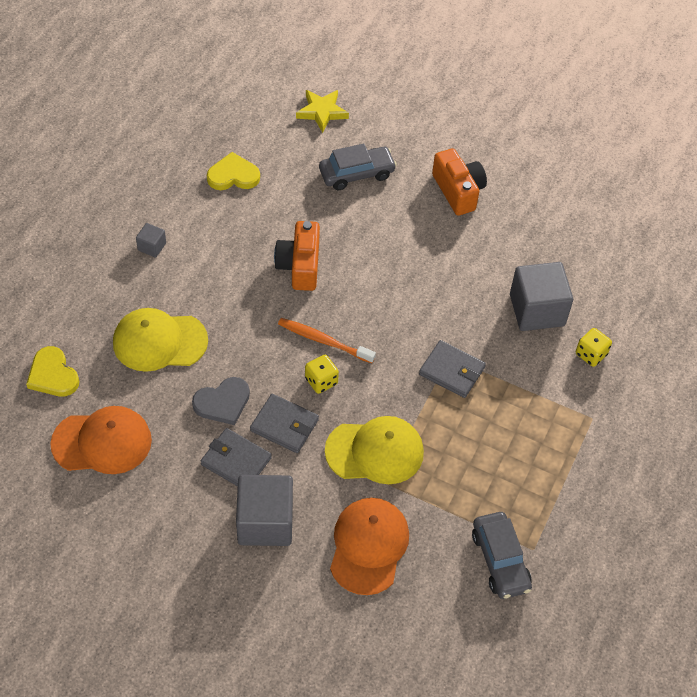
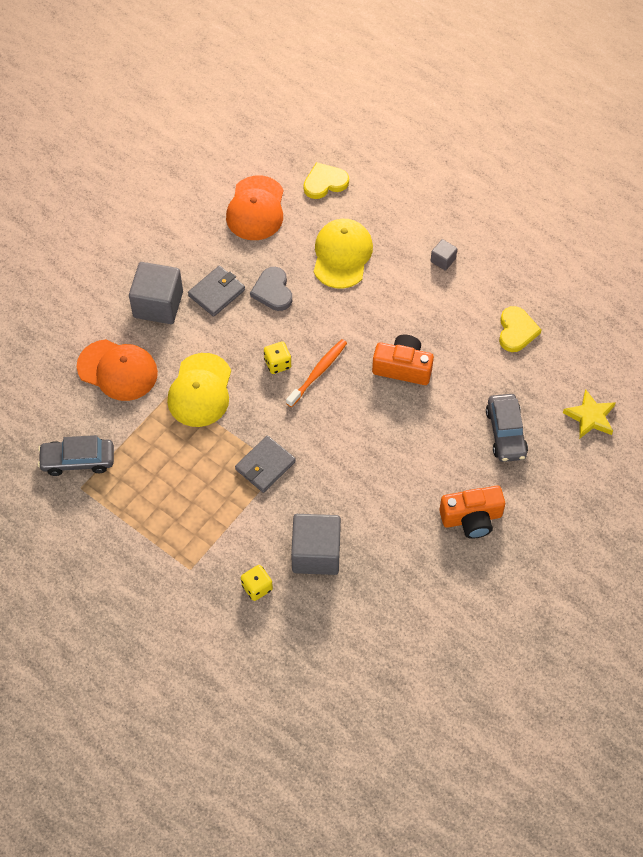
camera: 105 degrees right, 5 degrees up
(284, 425) = (241, 330): grey wallet -> none

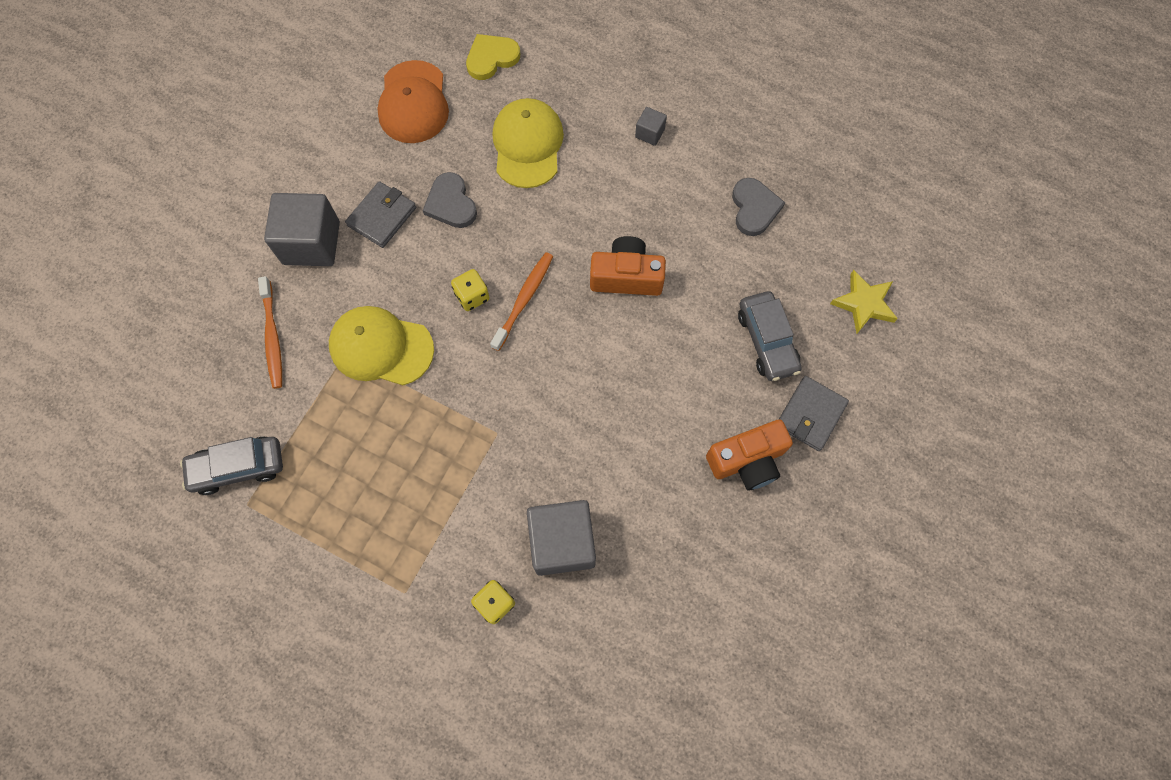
camera: 10 degrees left, 10 degrees up
(117, 370) = (272, 337): orange cap -> orange toothbrush
(200, 390) = (381, 347): yellow cap -> yellow cap turned 105 degrees clockwise
(265, 465) = (478, 434): grey wallet -> grey wallet (810, 414)
(516, 331) = (754, 208): yellow heart -> grey heart

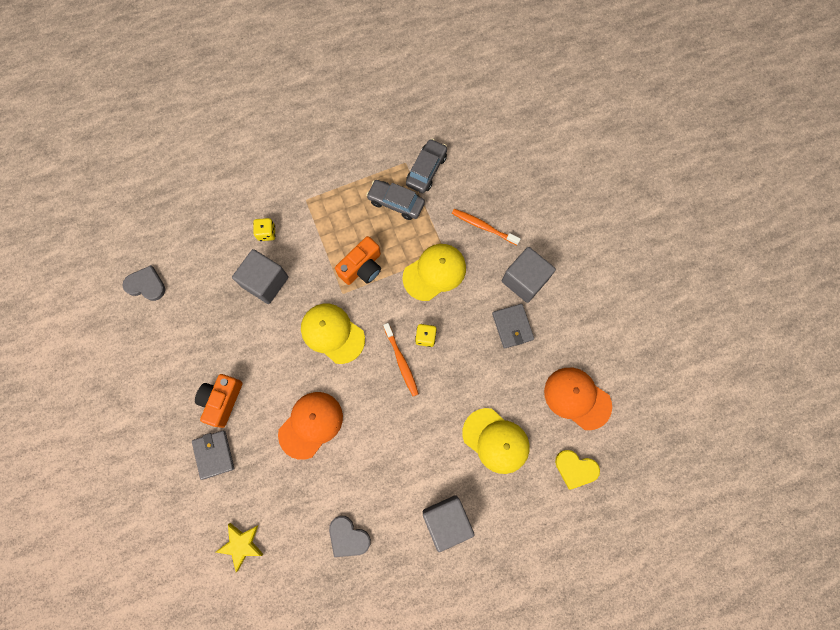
camera: 130 degrees right, 5 degrees up
(451, 203) = (491, 368): grey heart -> grey heart (146, 285)
(491, 58) = (575, 469): yellow heart -> yellow heart turned 105 degrees clockwise
(557, 402) = (332, 333): none -> yellow cap
(626, 277) = (369, 426): orange camera -> orange camera (362, 267)
(649, 133) = (446, 520): grey cube -> grey cube, size x2.16
(681, 338) = (311, 425): none -> orange cap
(767, 341) = (269, 469): grey car -> grey car (396, 203)

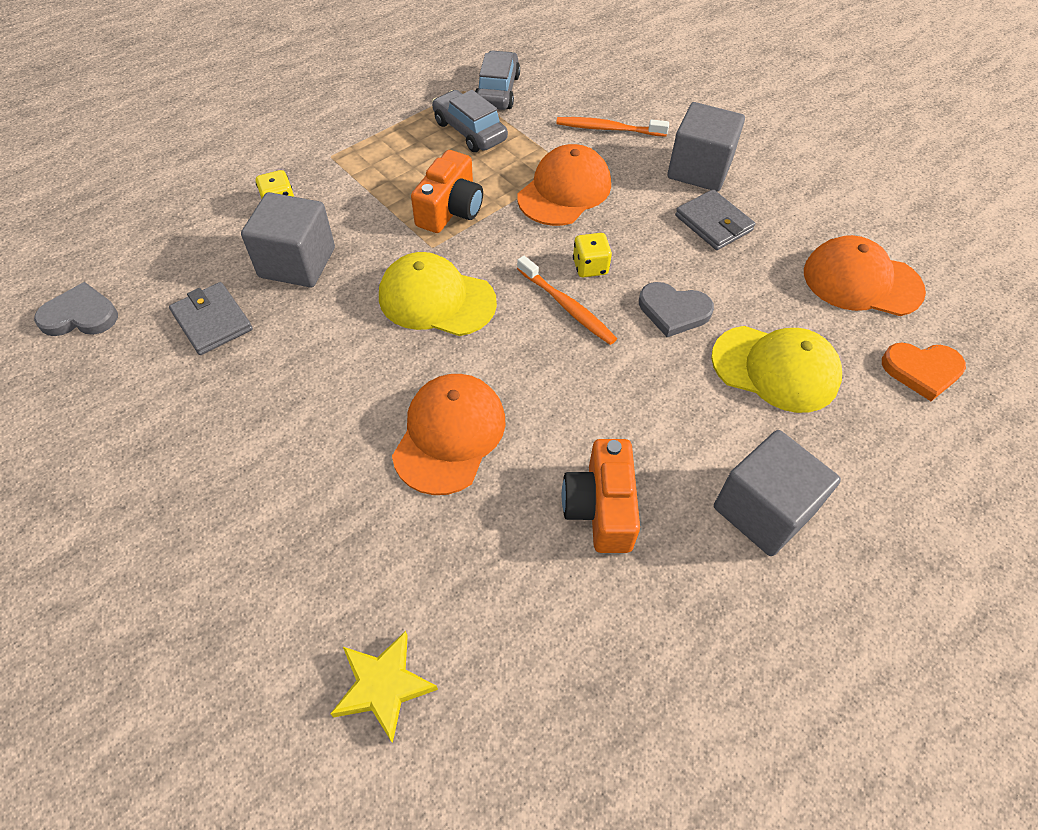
camera: 20 degrees left, 20 degrees down
(214, 454) = (276, 537): grey wallet -> grey wallet (212, 321)
(222, 400) = (268, 444): orange camera -> orange camera (600, 508)
(348, 537) = (597, 598): grey heart -> grey heart (673, 311)
(396, 203) = (469, 131): grey car -> grey car turned 45 degrees clockwise
(434, 272) = (564, 191): yellow cap -> orange cap
(575, 469) = (922, 370): yellow heart -> orange heart

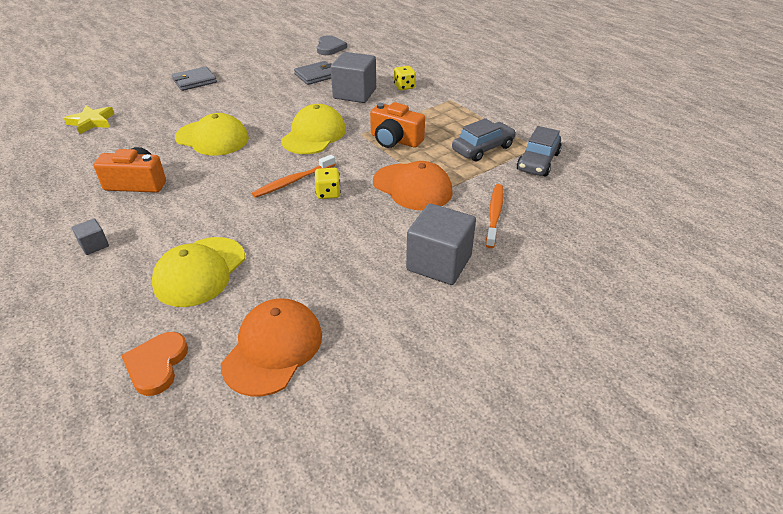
camera: 95 degrees right, 15 degrees down
(449, 435) = (212, 138): orange cap -> yellow cap
(497, 91) = (538, 162): grey car -> grey car turned 105 degrees clockwise
(673, 311) = (274, 227): grey heart -> none
(713, 223) = (366, 262): grey wallet -> grey wallet (194, 81)
(763, 510) = (94, 245): grey cube -> grey cube, size x0.46

